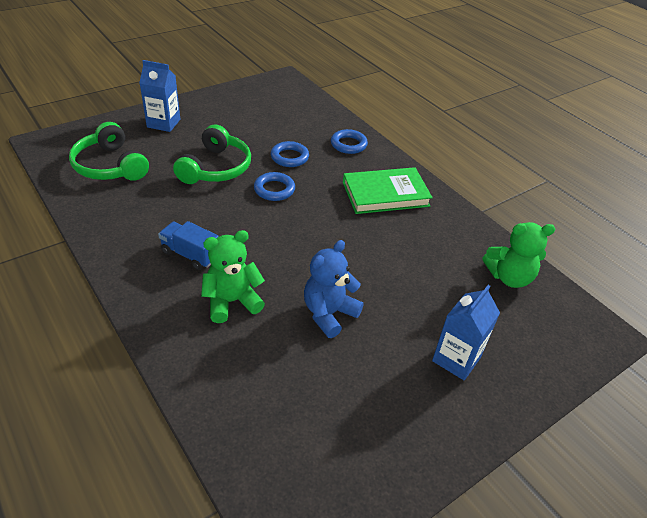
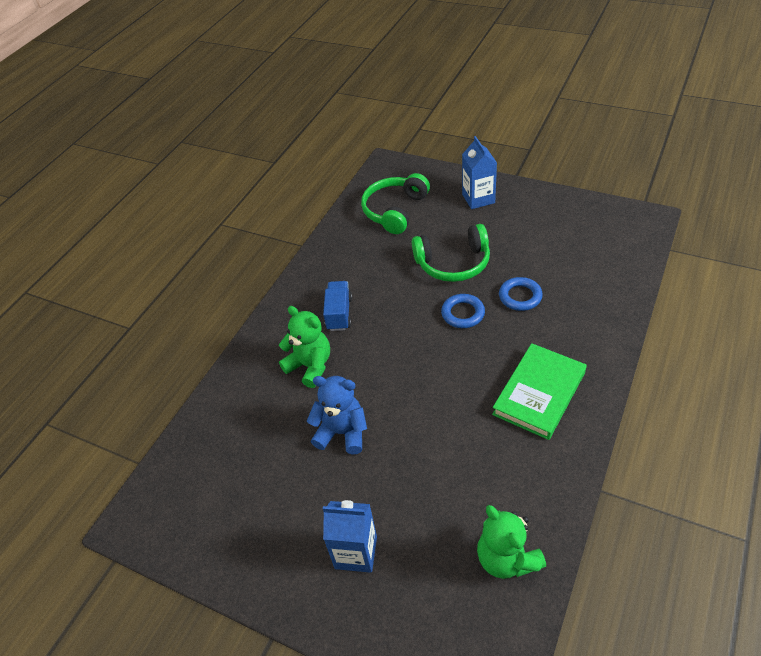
camera: 70 degrees right, 5 degrees up
(348, 144) = (590, 325): blue ring -> none
(385, 194) = (539, 393): green book -> green book turned 75 degrees clockwise

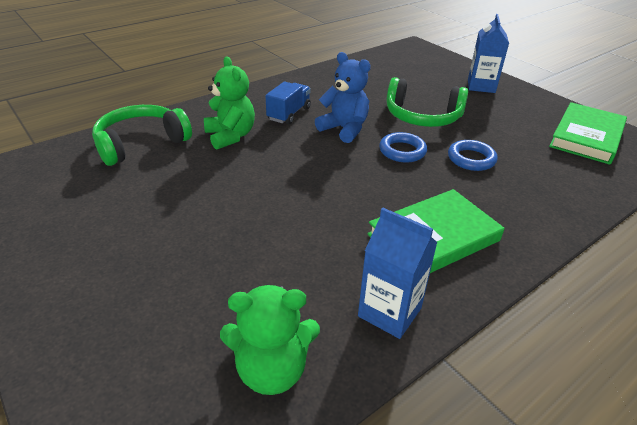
camera: 20 degrees right, 10 degrees down
(342, 432) = (210, 189): blue teddy bear -> blue teddy bear (344, 129)
(356, 552) = (125, 284): blue carton -> blue carton (389, 312)
(395, 210) = (397, 71): green headphones -> green headphones (141, 143)
(506, 558) = (272, 369): green teddy bear -> green teddy bear turned 90 degrees counterclockwise
(591, 227) = (586, 137): none -> green book

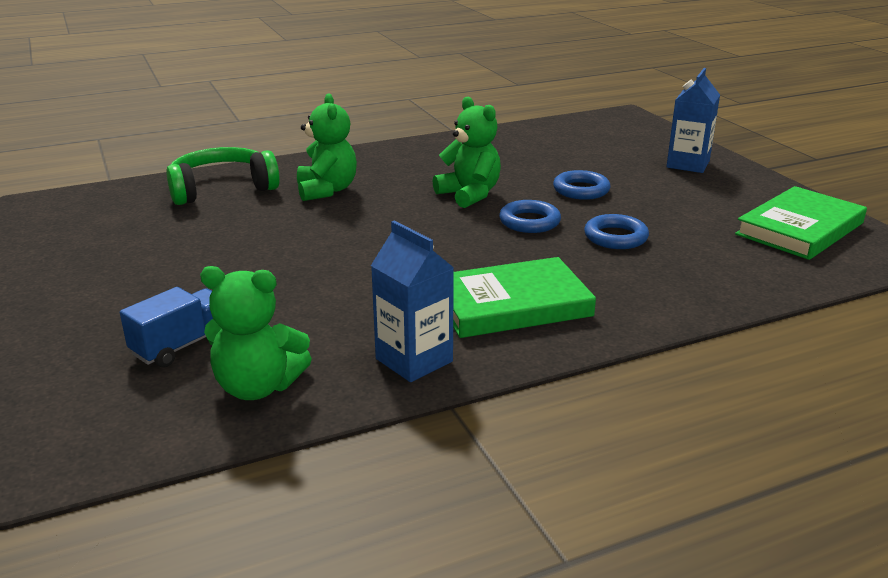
camera: 15 degrees right, 10 degrees down
(289, 114) = (409, 174): blue truck -> blue truck (182, 345)
(344, 129) = (469, 195): blue teddy bear -> green teddy bear
(422, 116) = (581, 190): green headphones -> blue ring

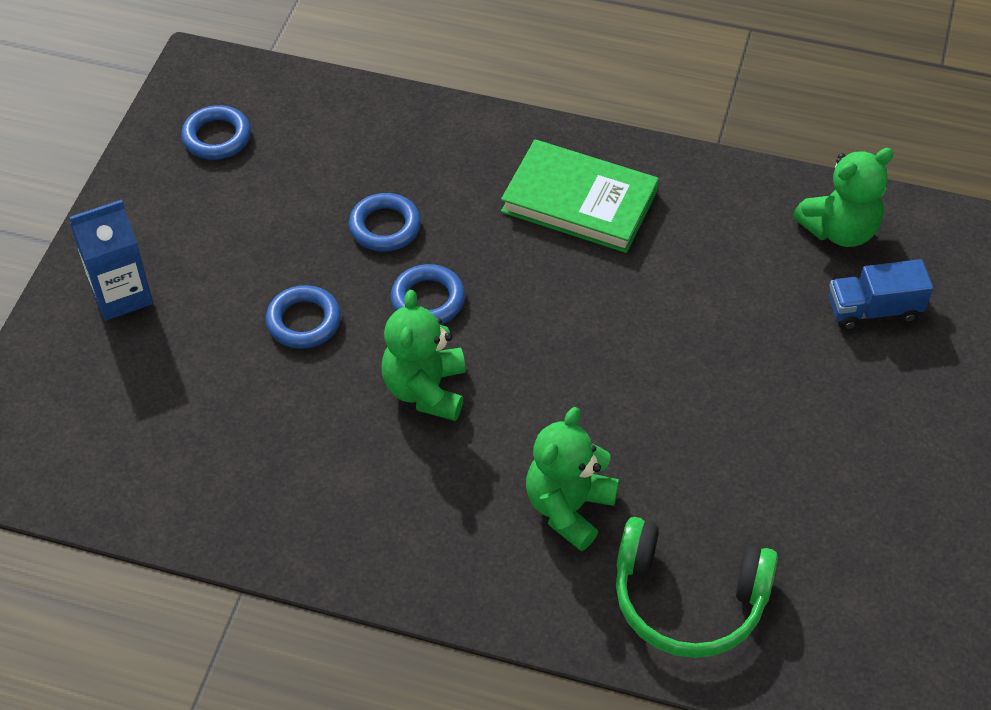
camera: 140 degrees left, 25 degrees up
(258, 387) = (839, 230): green teddy bear -> green teddy bear turned 105 degrees clockwise
(414, 360) = (710, 190): blue carton -> none
(799, 229) = (217, 137): green book -> blue ring

